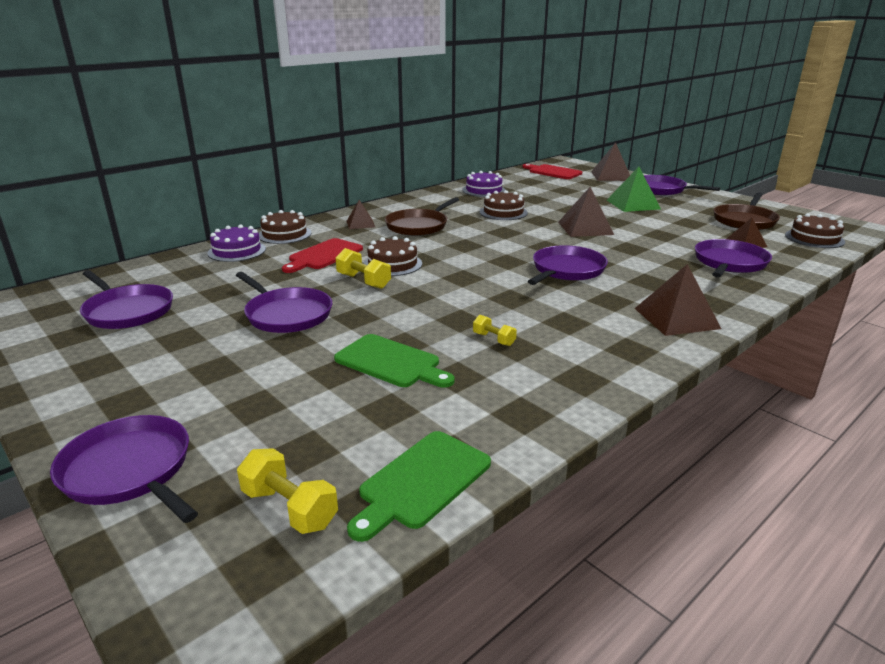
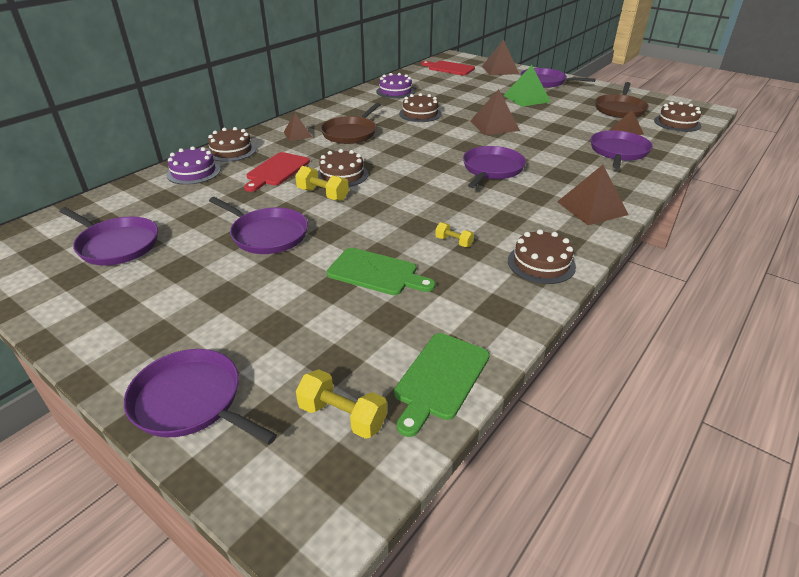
camera: 10 degrees left, 10 degrees up
(592, 371) = (541, 263): none -> brown cake

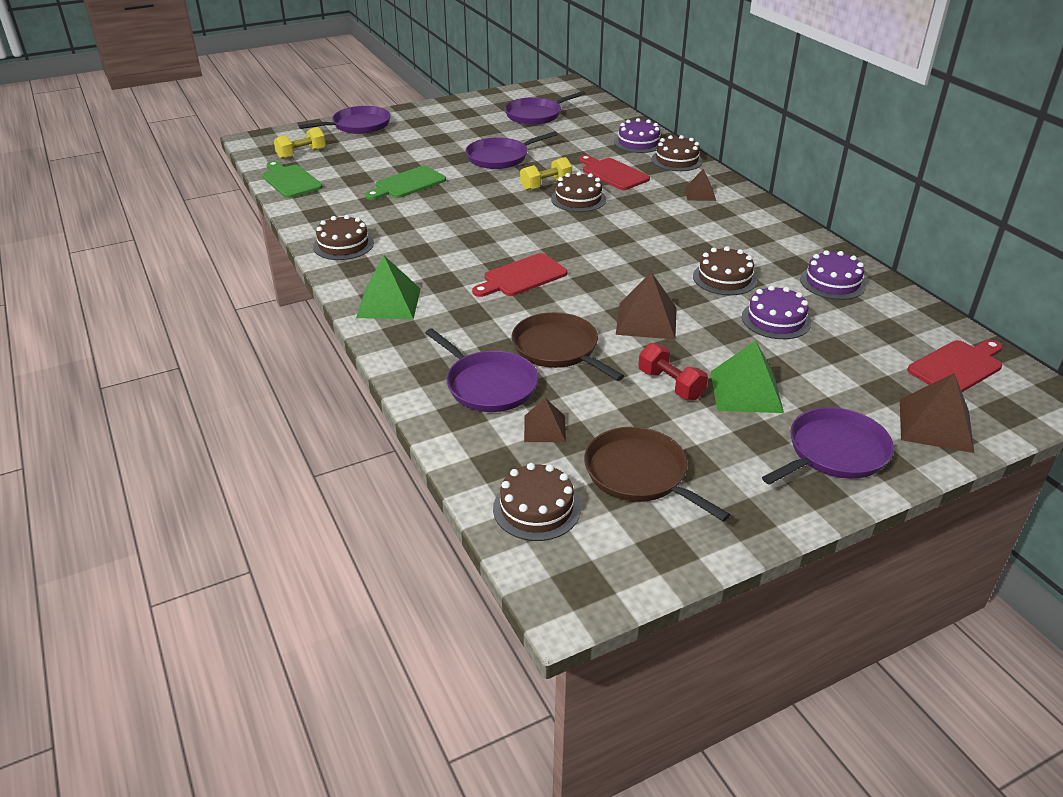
camera: 115 degrees right, 0 degrees up
(351, 133) = (684, 222): brown pan -> brown pan (558, 349)
(452, 99) = (776, 320): none -> purple cake
(453, 242) = (412, 219): yellow dumbbell -> none
(491, 169) = (522, 277): purple pan -> red cutting board
(546, 112) = (670, 385): none -> red dumbbell
(591, 208) = (389, 303): brown pyramid -> green pyramid

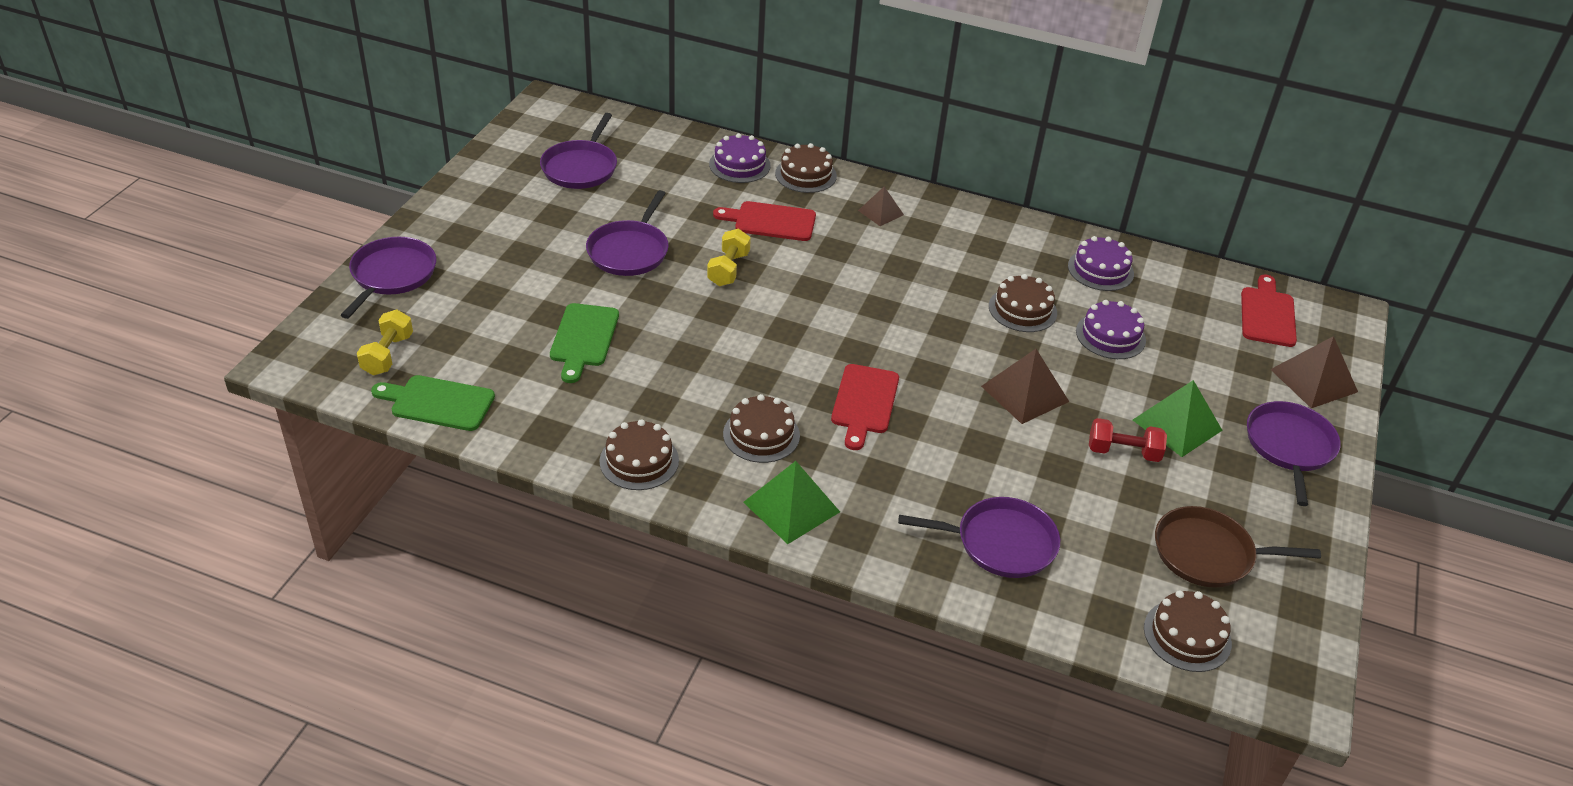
camera: 45 degrees left, 5 degrees up
(544, 428) = (1097, 557): brown pyramid -> none
(558, 349) = (1001, 468): brown pan -> none
(578, 199) = (784, 273): brown cake -> brown cake (761, 434)

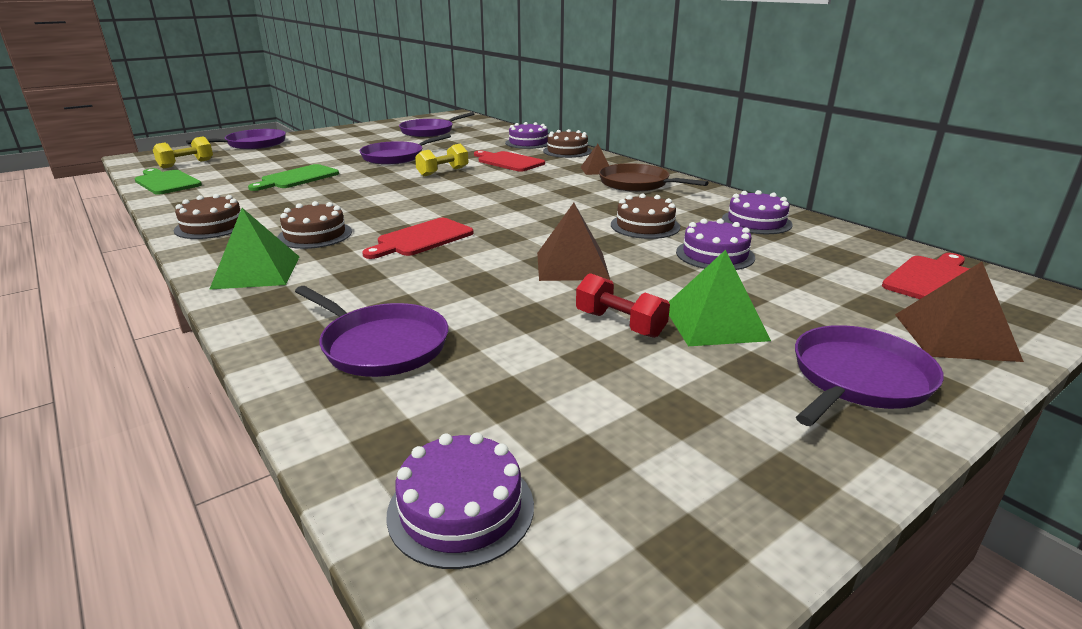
camera: 35 degrees right, 15 degrees down
(1187, 635) = (461, 509): brown cake -> purple cake
(1208, 554) = (611, 436): brown pan -> brown pan (637, 184)

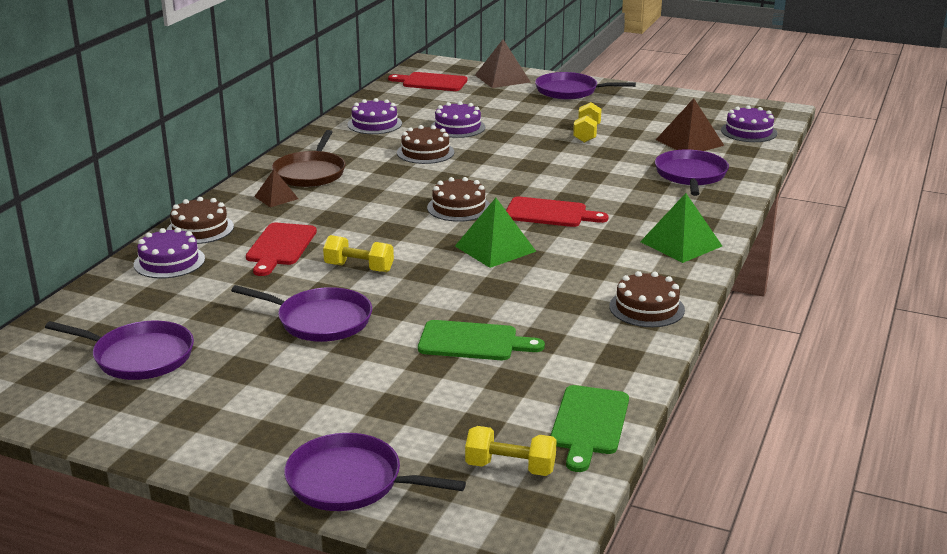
camera: 120 degrees left, 0 degrees up
(315, 235) = (598, 254): brown cake -> brown cake (459, 207)
(572, 265) = (529, 158): brown pyramid -> brown pyramid (689, 142)
(620, 324) = (586, 134): red dumbbell -> yellow dumbbell
(714, 322) = (555, 117): green pyramid -> green pyramid (495, 248)

